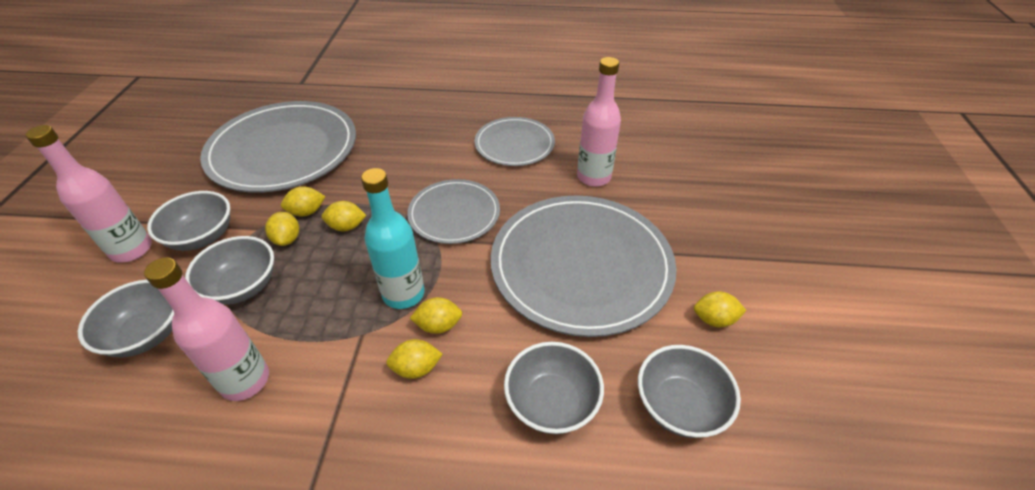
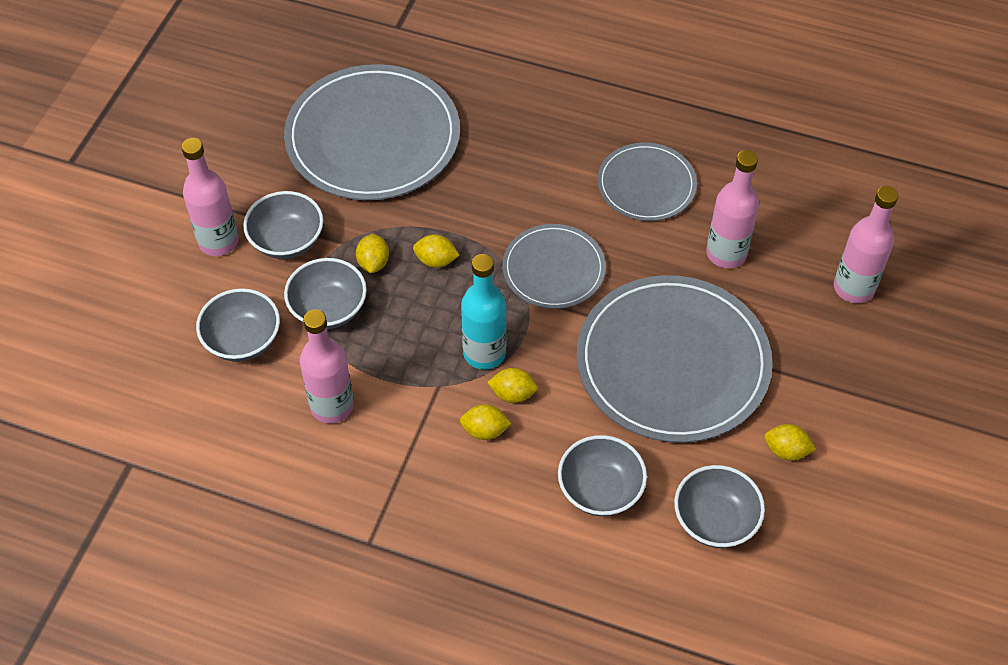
camera: 15 degrees right, 10 degrees up
(307, 212) = (395, 232): yellow lemon -> none
(703, 182) = (853, 288): none -> pink bottle

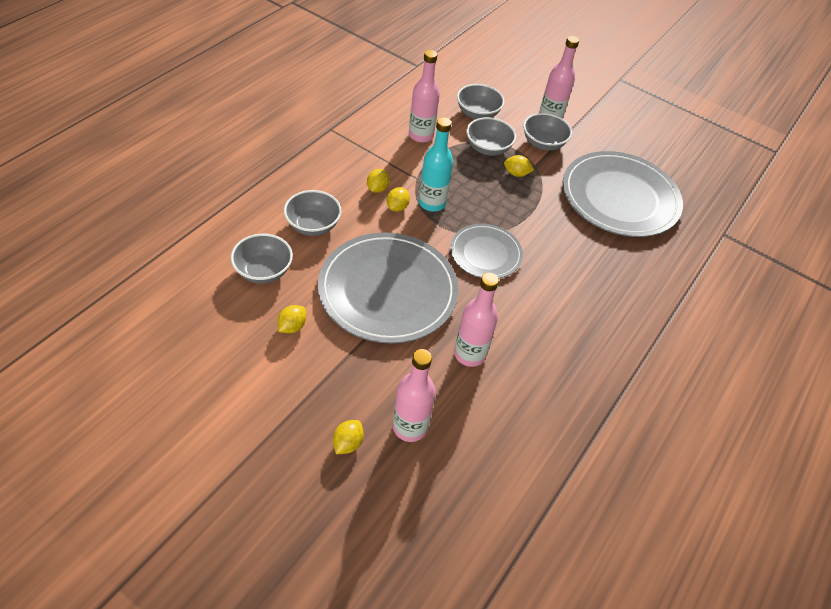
camera: 100 degrees right, 5 degrees down
(436, 260) = (510, 200): yellow lemon -> yellow lemon (347, 443)
(646, 185) = (547, 328): grey plate -> none

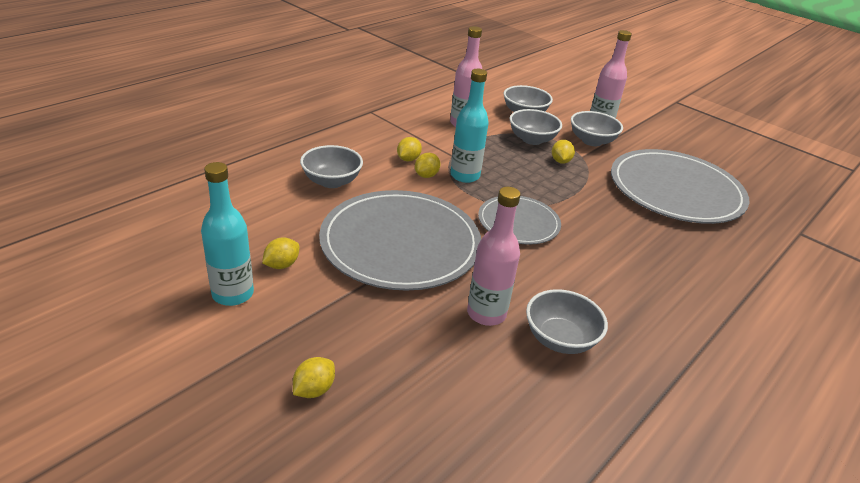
camera: 10 degrees right, 15 degrees down
(259, 362) = (233, 294): none -> turquoise bottle
(263, 271) = (266, 213): grey bowl -> grey bowl (560, 339)
(410, 427) = (397, 381): pink bottle -> none
(516, 174) = (560, 161): yellow lemon -> yellow lemon turned 75 degrees clockwise

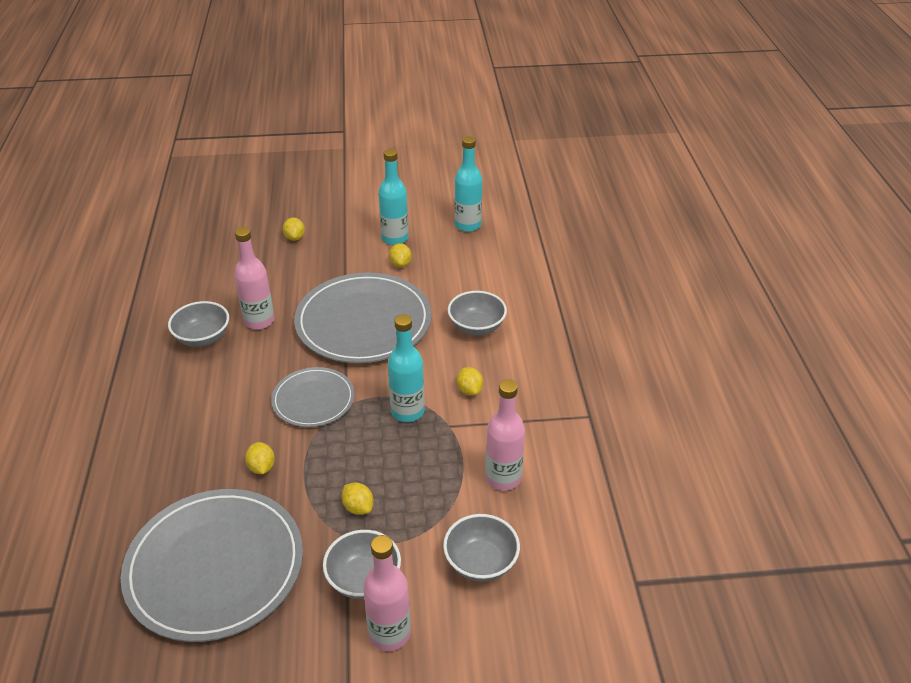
camera: 135 degrees right, 5 degrees up
(153, 251) = (468, 225): none -> turquoise bottle
(426, 175) = (432, 386): yellow lemon -> yellow lemon (261, 467)
(532, 139) = (419, 518): grey bowl -> none

